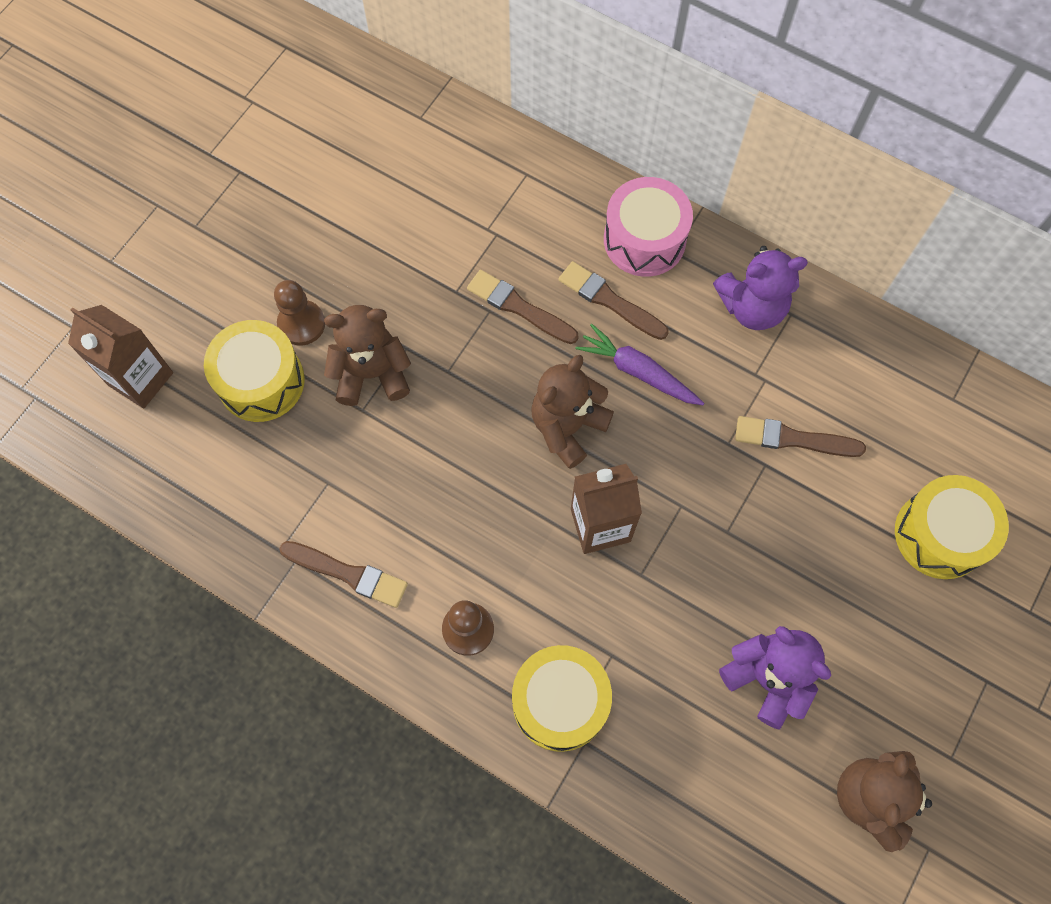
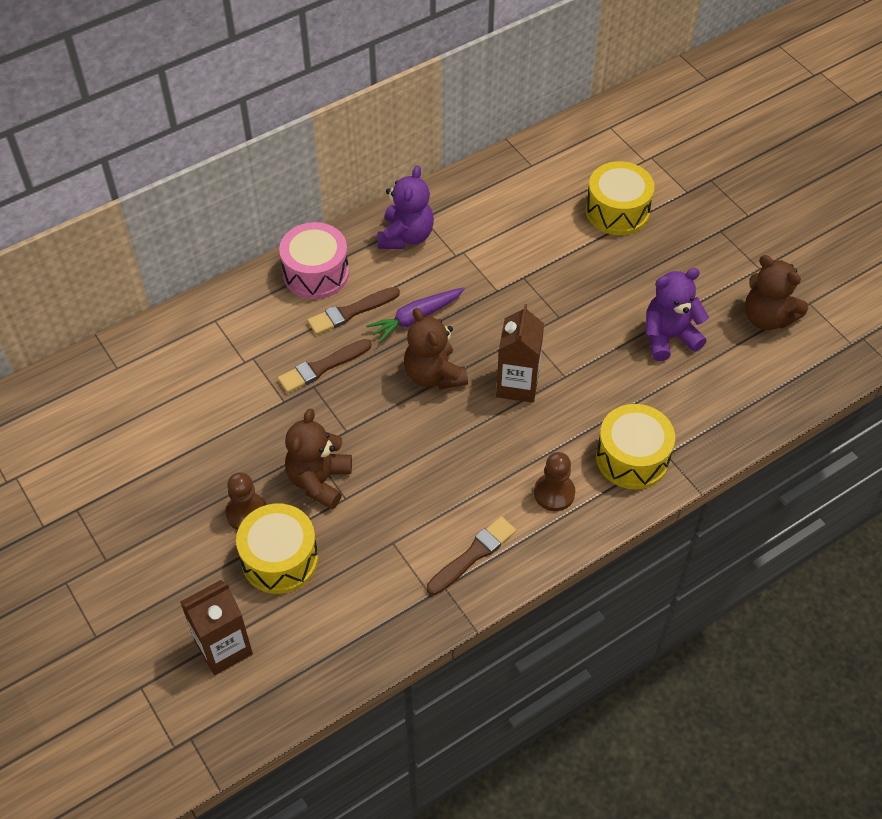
camera: 65 degrees left, 15 degrees down
(793, 439) = (513, 255): brown brush -> none

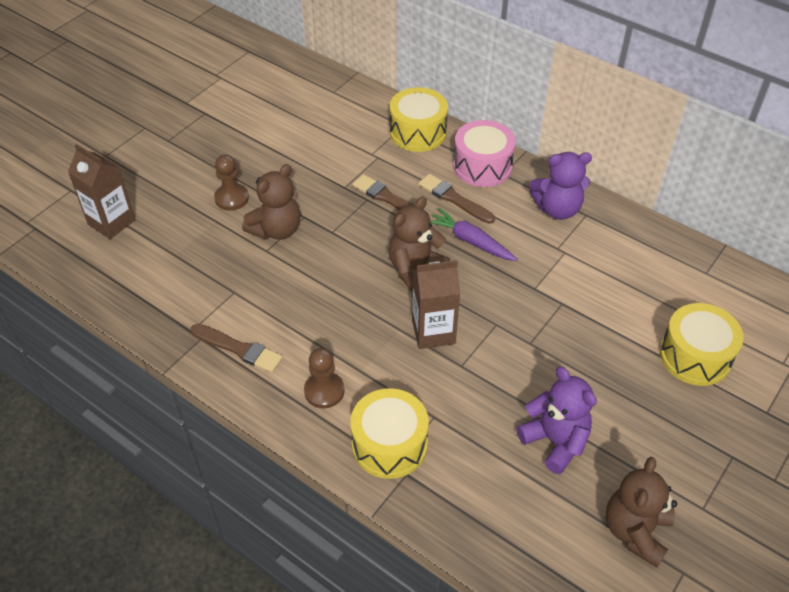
camera: 70 degrees right, 5 degrees down
(280, 559) = (196, 229): yellow drum -> yellow drum (418, 132)
(319, 481) = (276, 230): brown teddy bear -> brown teddy bear turned 135 degrees clockwise

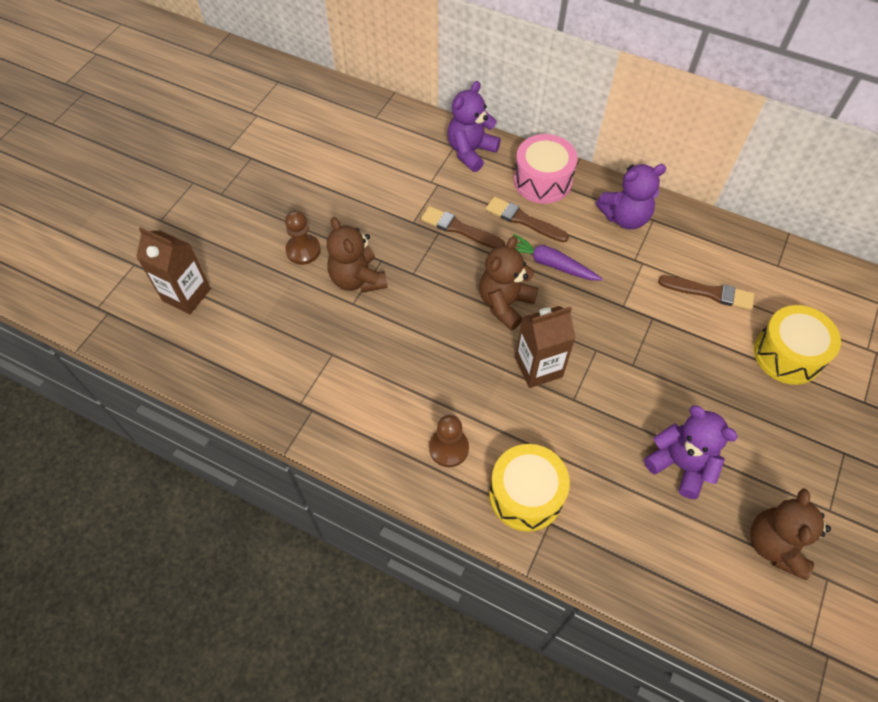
camera: 10 degrees left, 10 degrees up
(239, 349) = (353, 416): brown brush -> brown brush (709, 292)
(276, 230) = (357, 279): brown teddy bear -> brown teddy bear turned 120 degrees clockwise
(418, 132) = (471, 152): yellow drum -> purple teddy bear

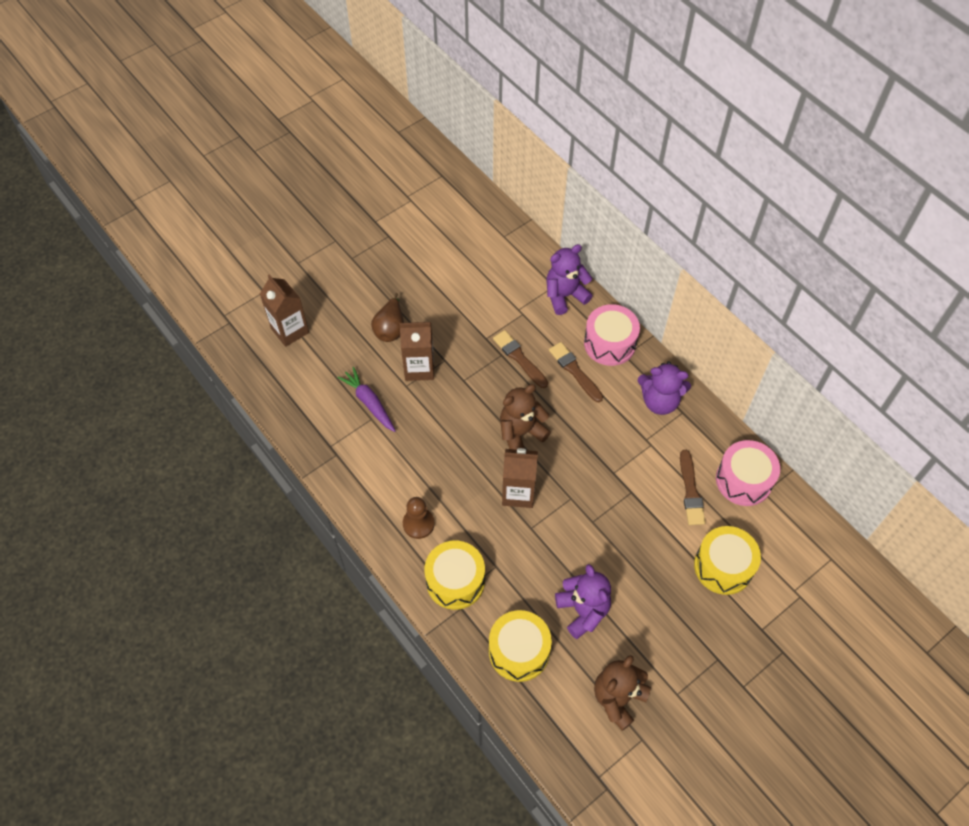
camera: 25 degrees right, 0 degrees up
(303, 250) = (390, 329): brown pawn -> brown pear
(357, 279) = (419, 368): brown teddy bear -> brown carton
(551, 264) = (575, 416): purple carrot -> purple carrot (369, 403)
(641, 542) = (519, 651): none -> yellow drum
(709, 292) = (690, 491): brown brush -> brown brush turned 45 degrees clockwise
(751, 261) = (743, 480): none -> pink drum

